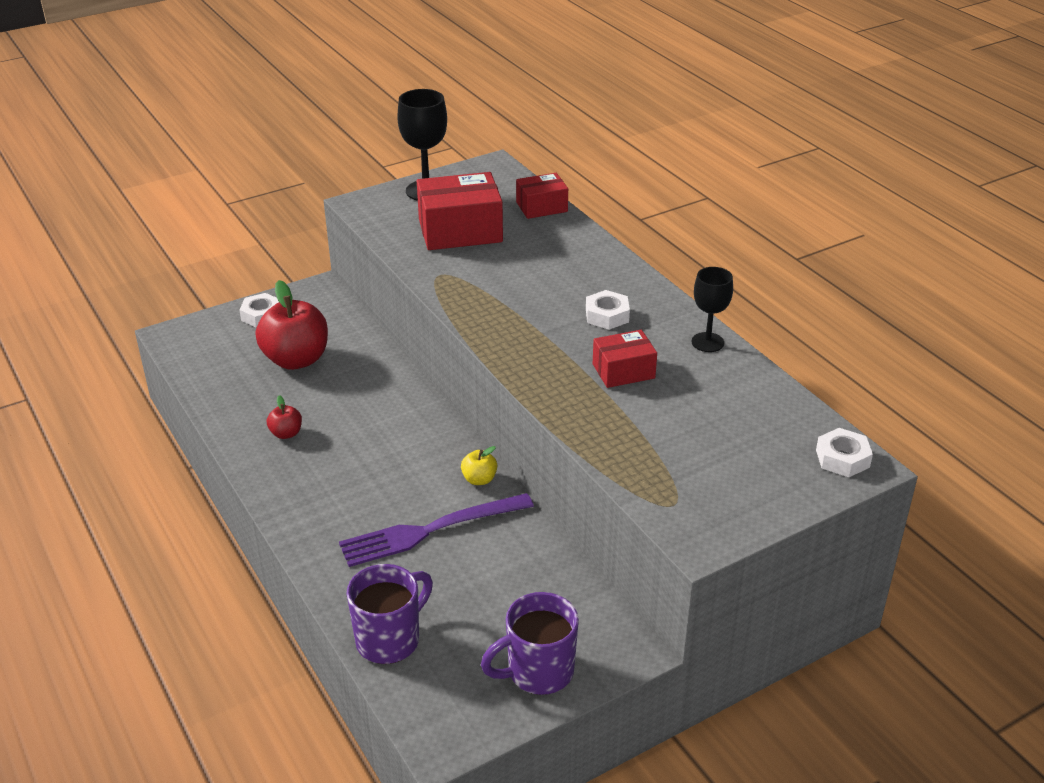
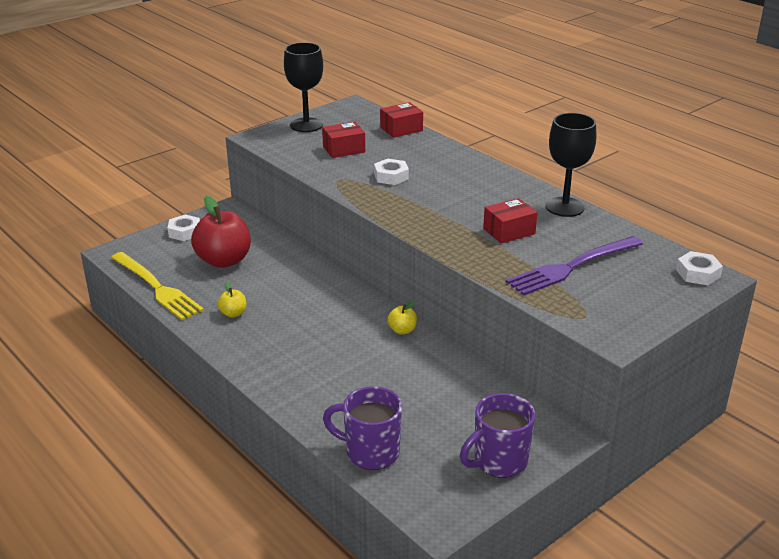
camera: 10 degrees left, 5 degrees down
(209, 389) = (157, 288): none -> yellow fork
(286, 433) = (233, 313): red apple -> yellow apple
(390, 639) = (370, 452): purple mug -> purple mug turned 105 degrees counterclockwise
(428, 531) = (374, 371): purple fork -> purple fork (571, 267)
(460, 231) = (344, 149): red box -> red box, size x0.59
(607, 315) = (481, 196): white nut -> white nut (391, 176)
(707, 342) = (565, 207): black goblet -> black goblet, size x1.51

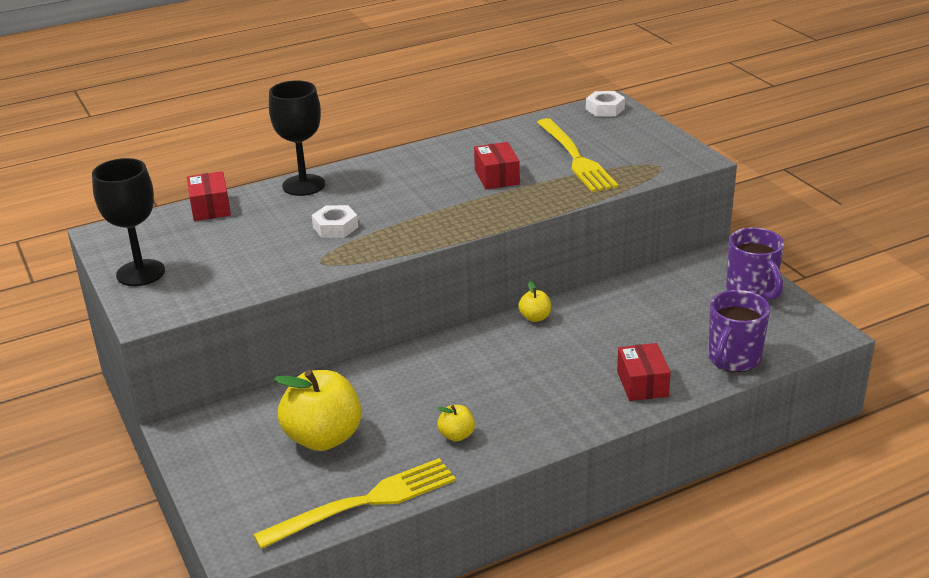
camera: 75 degrees left, 0 degrees up
(185, 232) = (222, 472): white nut -> none
(224, 260) = (323, 438): red apple -> yellow apple
(344, 149) = (238, 251): red box -> red box (642, 384)
(565, 207) = (461, 143): black goblet -> black goblet (303, 185)
(571, 267) = (576, 158): purple fork -> yellow fork

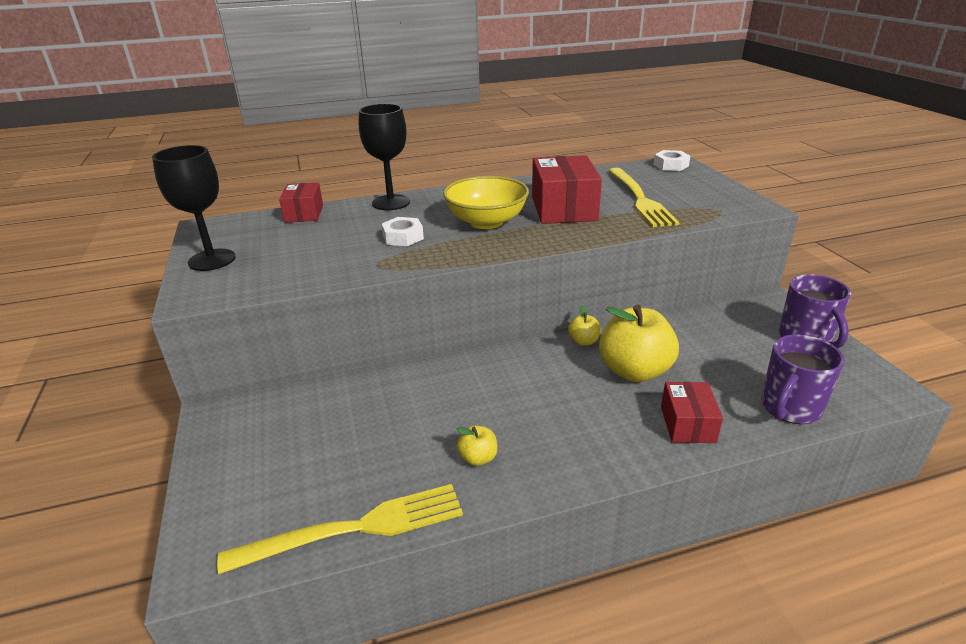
camera: 10 degrees right, 0 degrees up
(323, 438) = (342, 441): yellow apple -> yellow apple (634, 371)
(418, 201) = (486, 222): none -> yellow bowl
(497, 177) = (563, 208): red box -> red box, size x1.70

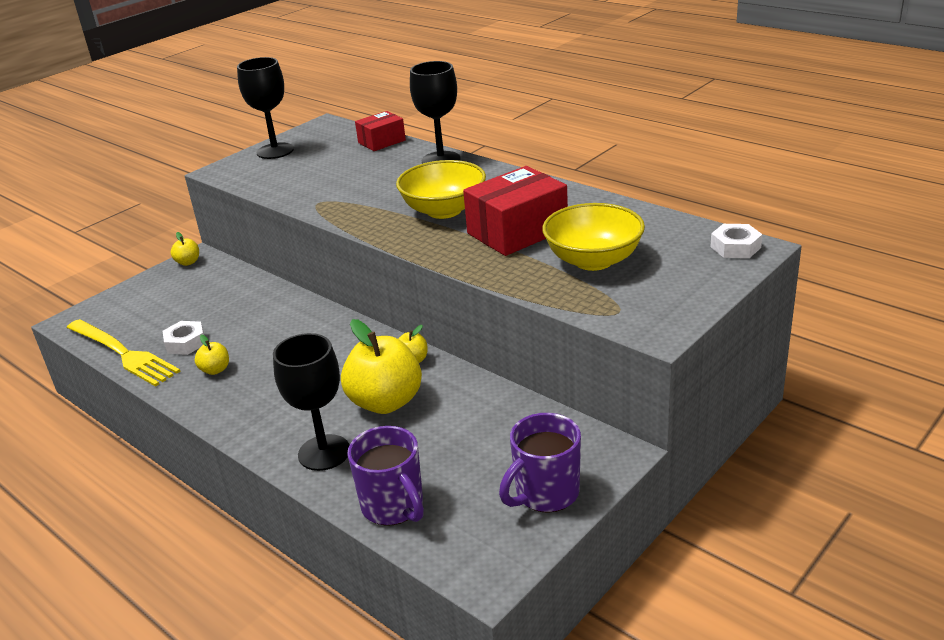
camera: 60 degrees right, 0 degrees up
(213, 423) = (188, 262): none -> yellow apple
(403, 237) = (376, 192): white nut -> white nut (186, 343)
(640, 199) = (593, 260): yellow fork -> yellow bowl
(687, 424) = (324, 452): red box -> black goblet
(789, 408) = (393, 506): purple mug -> purple mug turned 135 degrees counterclockwise

